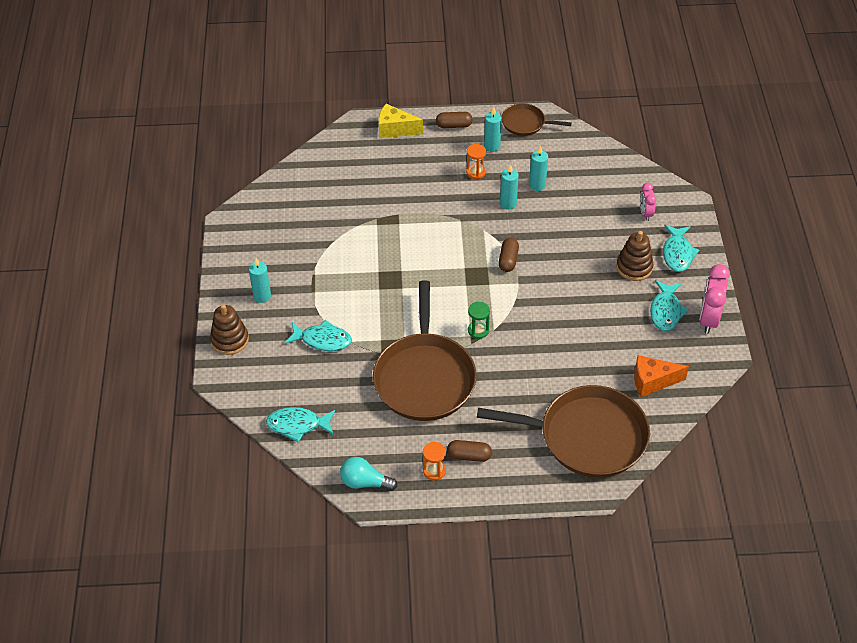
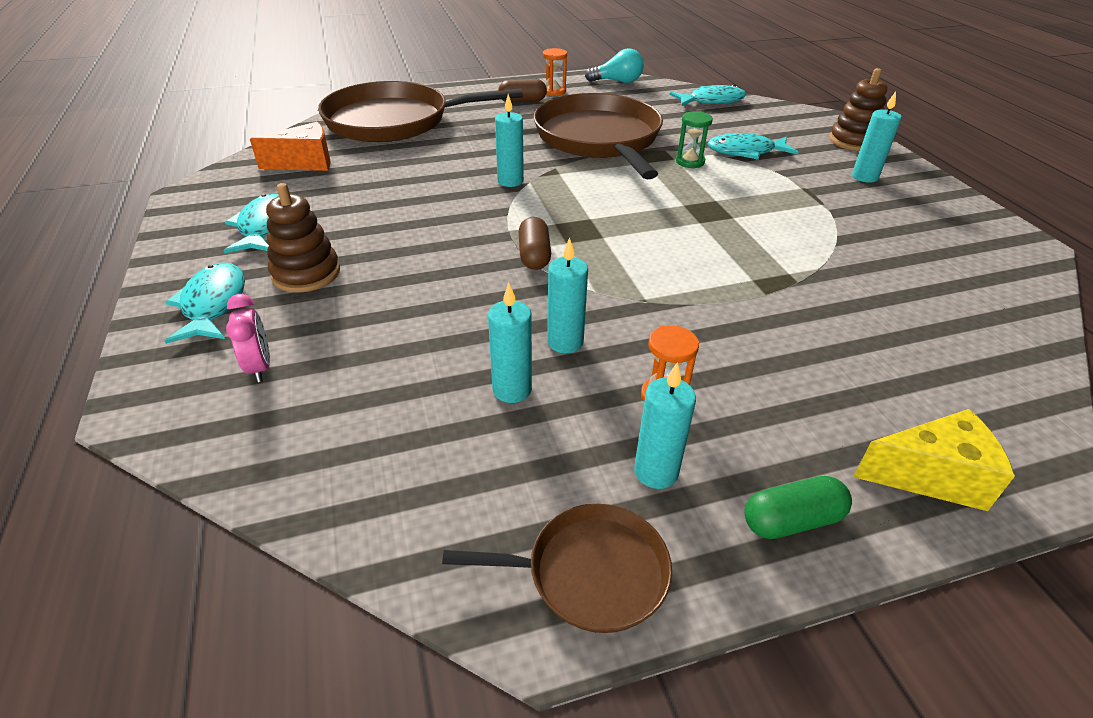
camera: 165 degrees right, 10 degrees down
(454, 125) = (791, 520): brown capsule -> green capsule
(478, 330) = (551, 179): green hourglass -> green hourglass (690, 162)
(506, 333) = (510, 181): none -> turquoise candle
(708, 319) = (194, 226): pink clock -> none

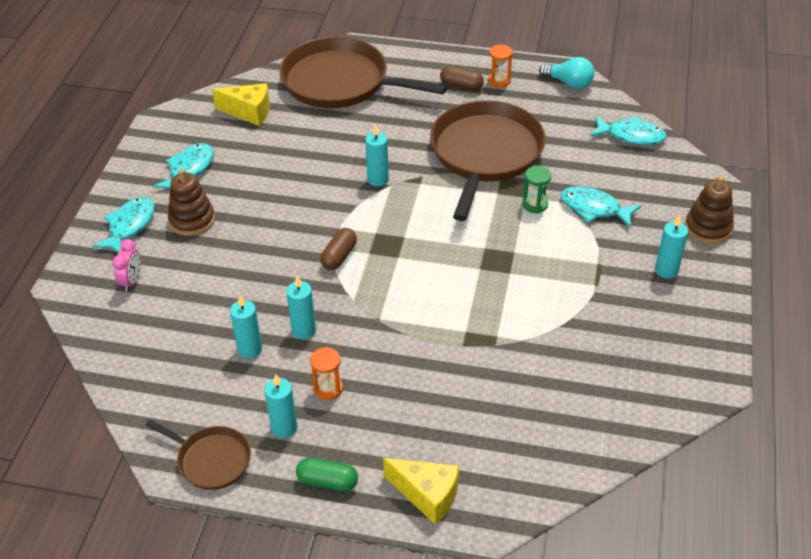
camera: 30 degrees right, 5 degrees up
(305, 163) = (249, 112): orange cheese -> yellow cheese

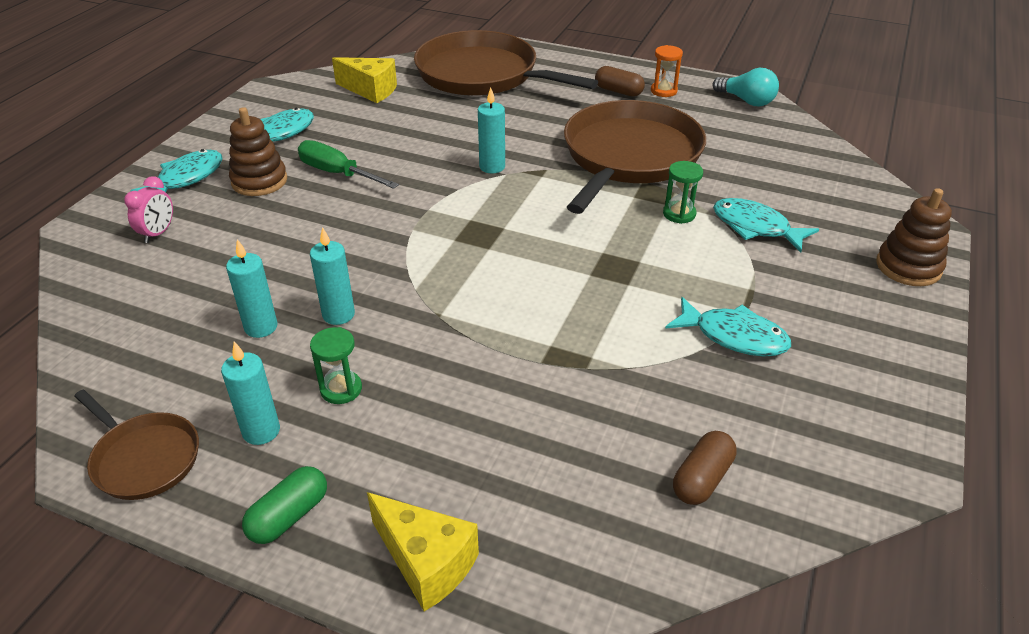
camera: 10 degrees right, 5 degrees down
(253, 203) = (337, 173): none -> green screwdriver
(327, 481) = (289, 516): green capsule -> green capsule turned 75 degrees counterclockwise
(328, 388) = (341, 389): orange hourglass -> green hourglass
(339, 256) = (416, 239): brown capsule -> brown capsule (702, 479)
(631, 136) = (816, 158): turquoise fish -> turquoise fish (734, 336)
(666, 270) = (844, 309): turquoise candle -> none

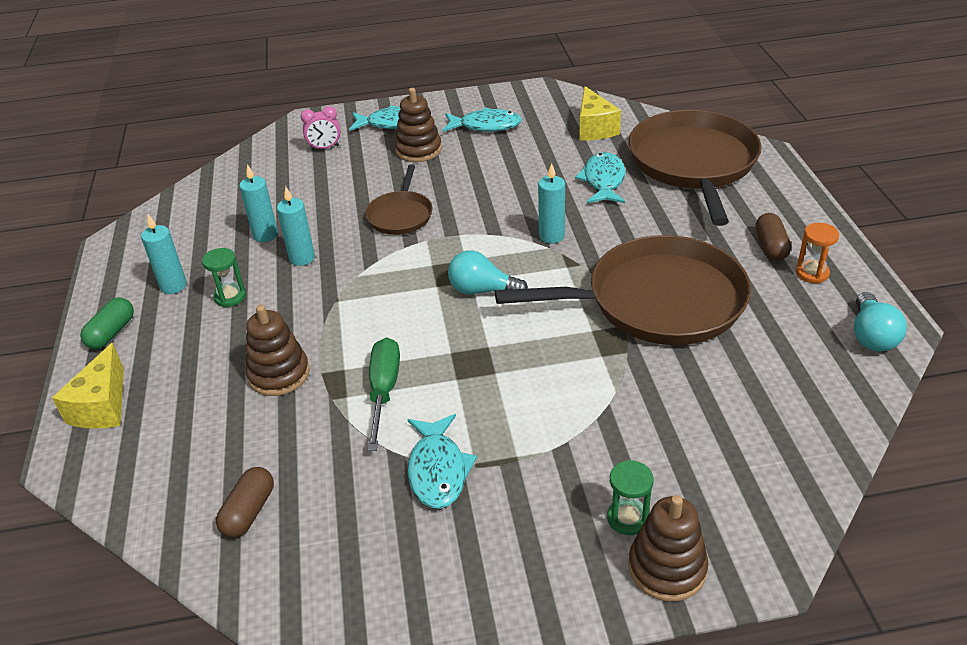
camera: 60 degrees right, 0 degrees up
(144, 458) = (127, 257): brown pan -> brown pan (400, 215)
(289, 516) = (112, 333): green capsule -> green capsule turned 75 degrees counterclockwise
(337, 173) = (462, 174): green screwdriver -> green screwdriver (384, 390)
(514, 393) = (279, 374): none -> brown stacking toy
(524, 227) = (482, 290): none -> turquoise light bulb
(679, 214) = (593, 368): green hourglass -> green hourglass (628, 518)
(702, 479) = (249, 512): brown capsule -> brown capsule turned 75 degrees counterclockwise
(755, 227) = (623, 427): turquoise fish -> turquoise fish (603, 181)

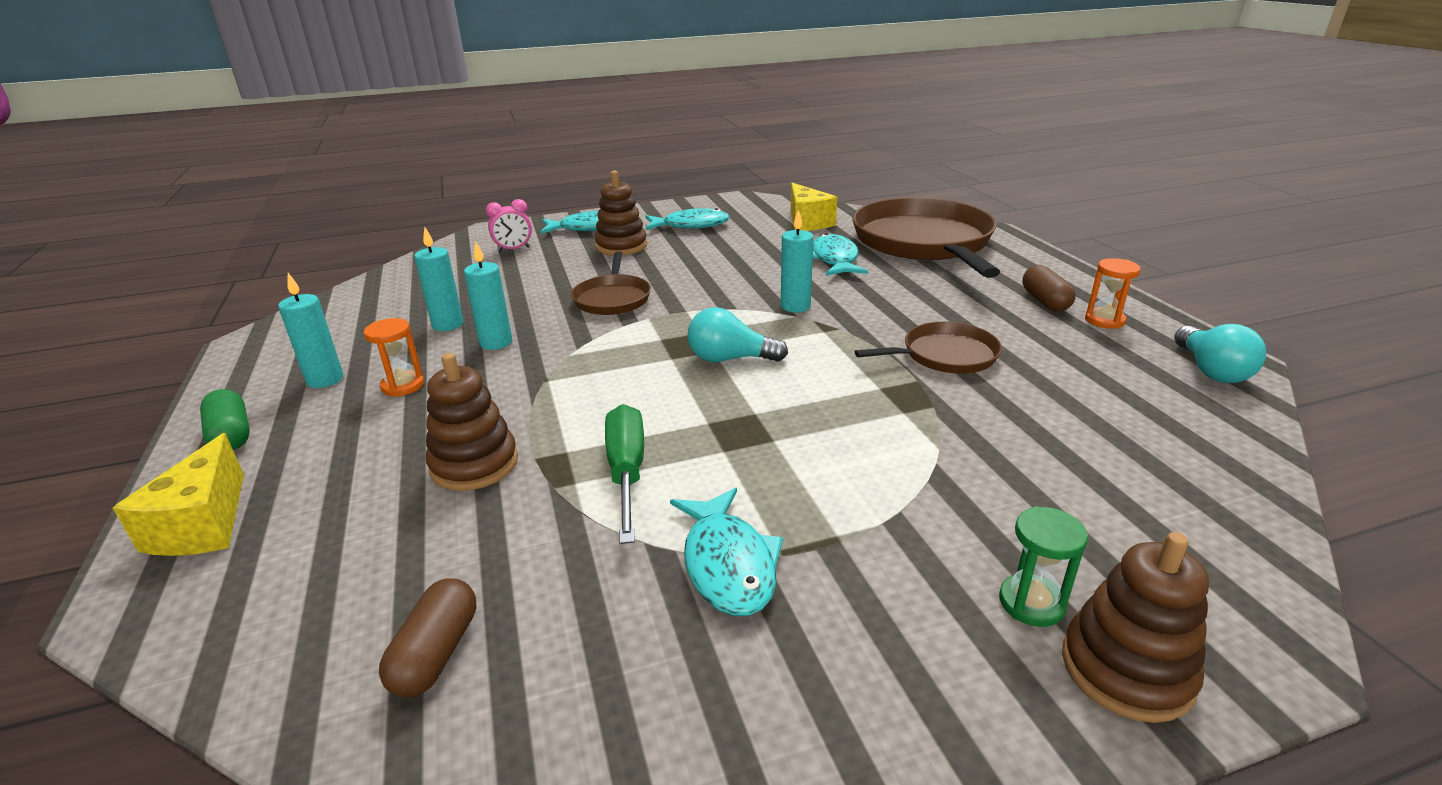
camera: 10 degrees left, 10 degrees down
(112, 333) = (231, 435): green capsule -> green capsule turned 45 degrees counterclockwise
(230, 297) = (403, 386): green hourglass -> orange hourglass
(657, 301) = (945, 355): brown pan -> brown pan, size x0.49

